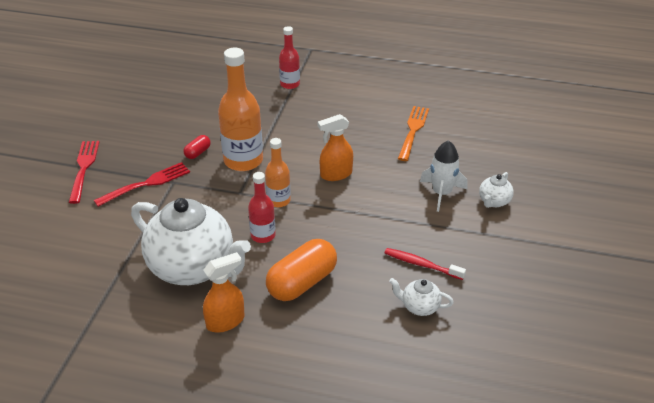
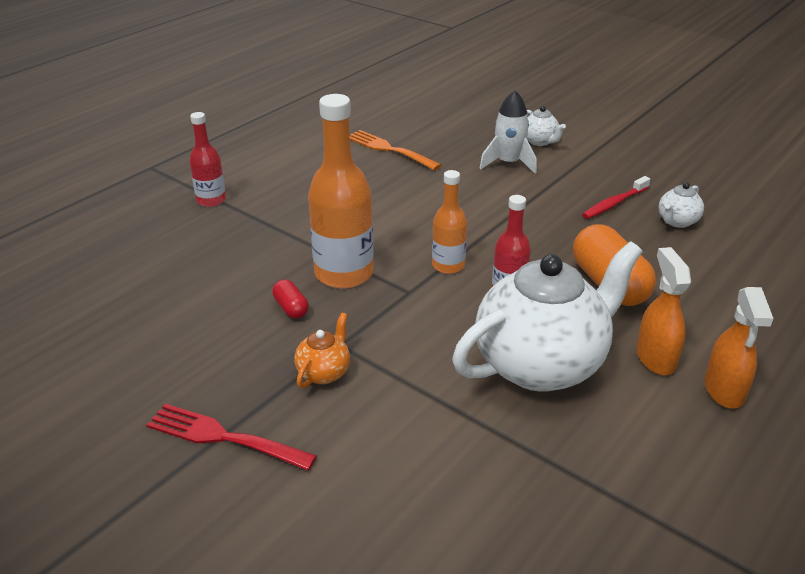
camera: 65 degrees left, 5 degrees down
(146, 184) = (324, 372): red fork -> orange teapot
(336, 174) = (428, 214): orange spray bottle -> orange spray bottle (724, 390)

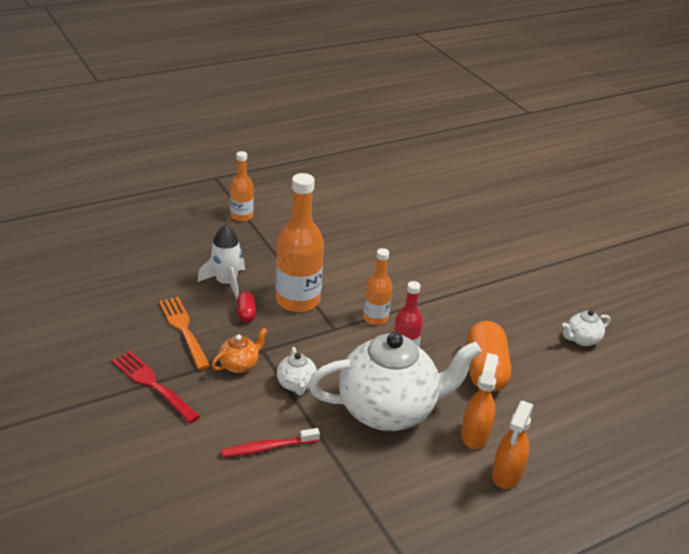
camera: 20 degrees right, 0 degrees up
(211, 200) = (241, 216): red bottle -> orange bottle
(389, 149) = (397, 212): orange fork -> orange fork (184, 329)
(508, 163) = (482, 250): white rocket -> white rocket (226, 283)
(540, 141) = (523, 239): white teapot -> white teapot (296, 385)
(614, 203) = (542, 309): red toothbrush -> red toothbrush (268, 448)

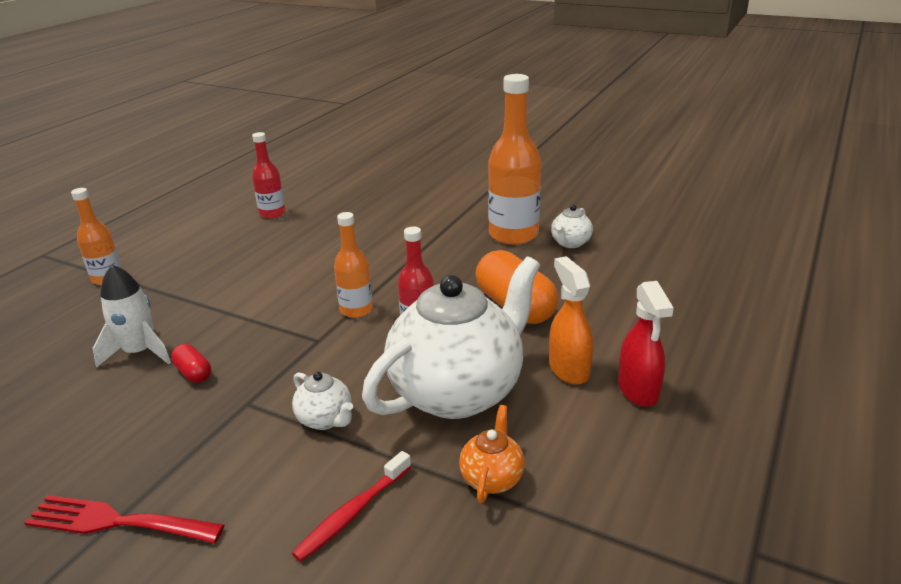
camera: 30 degrees left, 5 degrees down
(184, 329) = (116, 430): orange fork -> none
(239, 365) = (231, 434): orange teapot -> orange teapot (492, 478)
(298, 300) = (249, 331): orange bottle -> orange bottle (513, 235)
(382, 207) = (272, 213): none -> red bottle
(506, 474) = (638, 390): orange spray bottle -> red spray bottle

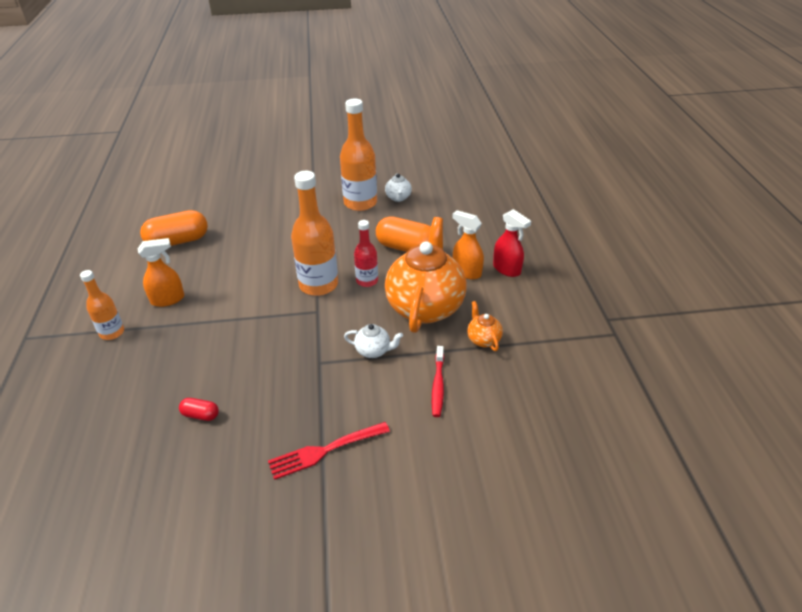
camera: 35 degrees left, 10 degrees up
(139, 352) = (210, 366): white rocket -> none
(192, 266) = (168, 299): none -> orange spray bottle
(193, 373) = (264, 362): red capsule -> red capsule (200, 415)
(272, 213) = (178, 241): red bottle -> orange capsule
(356, 310) = (318, 285): orange bottle -> orange bottle, size x1.76
(458, 392) = (425, 306): white teapot -> orange teapot

